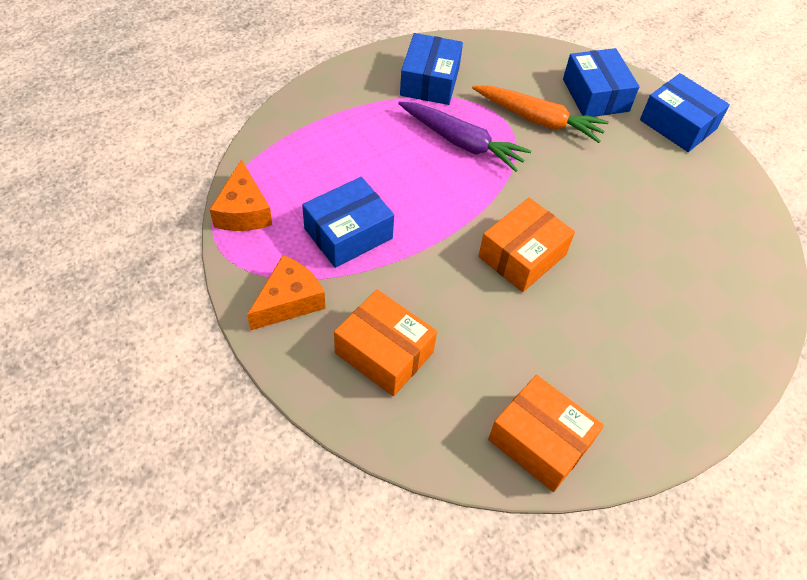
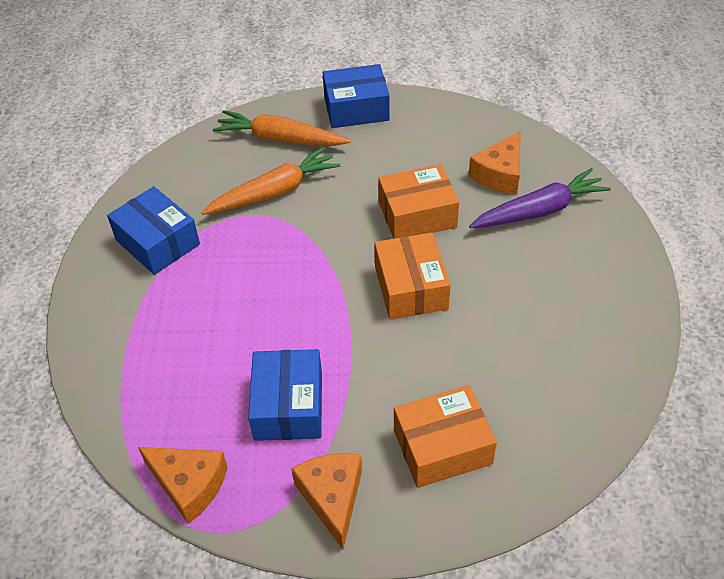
camera: 50 degrees left, 5 degrees down
(462, 142) = (253, 260): purple carrot -> purple carrot (539, 210)
(540, 441) = (597, 379): orange box -> orange box (417, 215)
(595, 95) = (280, 139): blue box -> orange carrot
(707, 260) = (500, 174): none -> orange cheese

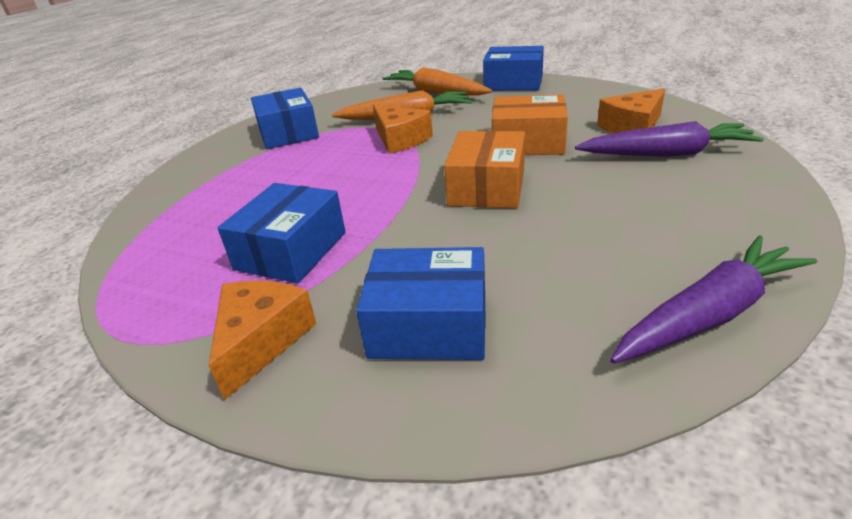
camera: 25 degrees right, 15 degrees down
(189, 485) = (139, 291): orange cheese -> orange cheese (400, 139)
(442, 447) = (429, 325): orange box -> blue box
(612, 384) = (709, 314): none -> purple carrot

